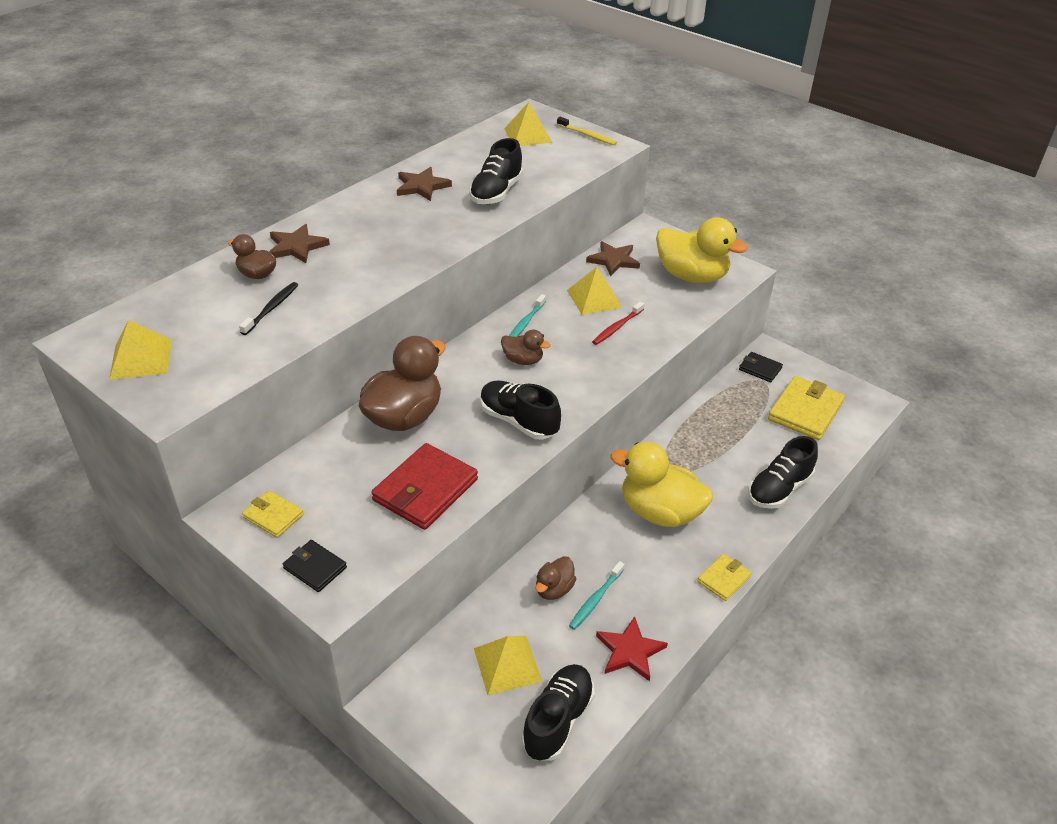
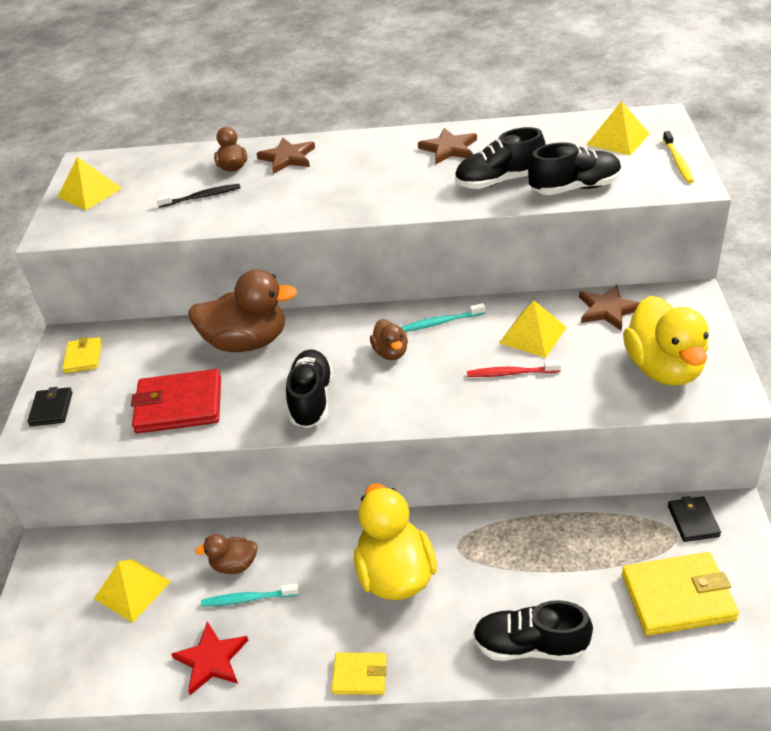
camera: 55 degrees right, 0 degrees up
(558, 720) = (101, 659): black shoe -> black shoe (575, 188)

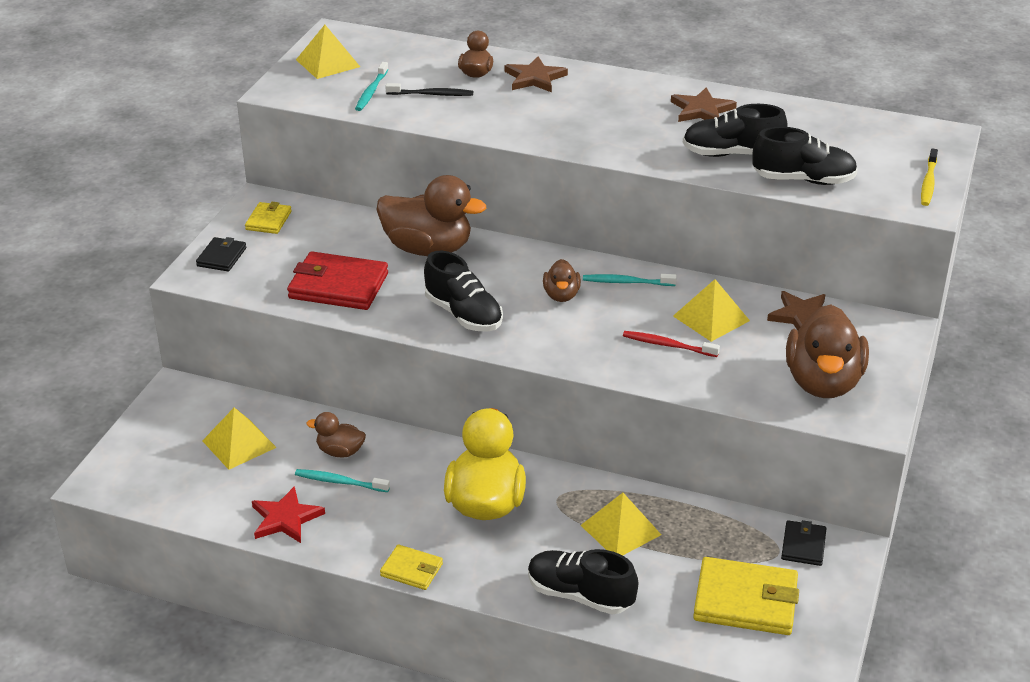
camera: 15 degrees right, 5 degrees down
(143, 209) = (371, 91): none -> turquoise toothbrush
(311, 399) = (463, 315): black shoe -> black shoe turned 120 degrees clockwise
(618, 139) = (883, 145): yellow pyramid -> yellow pyramid (620, 530)
(664, 368) = (823, 382): yellow duck -> brown duck

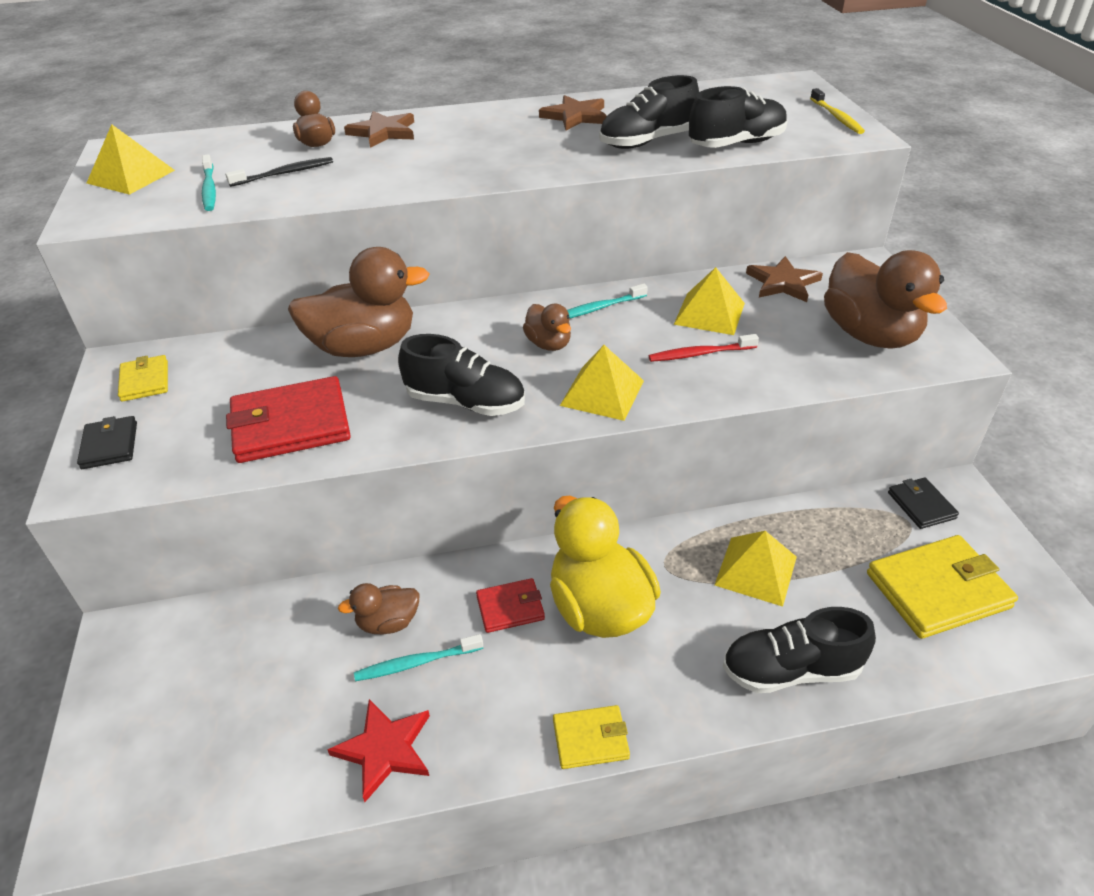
camera: 30 degrees left, 5 degrees up
(239, 444) = (253, 673): yellow pyramid -> yellow pyramid (602, 393)
(425, 477) = (510, 608): none -> red wallet

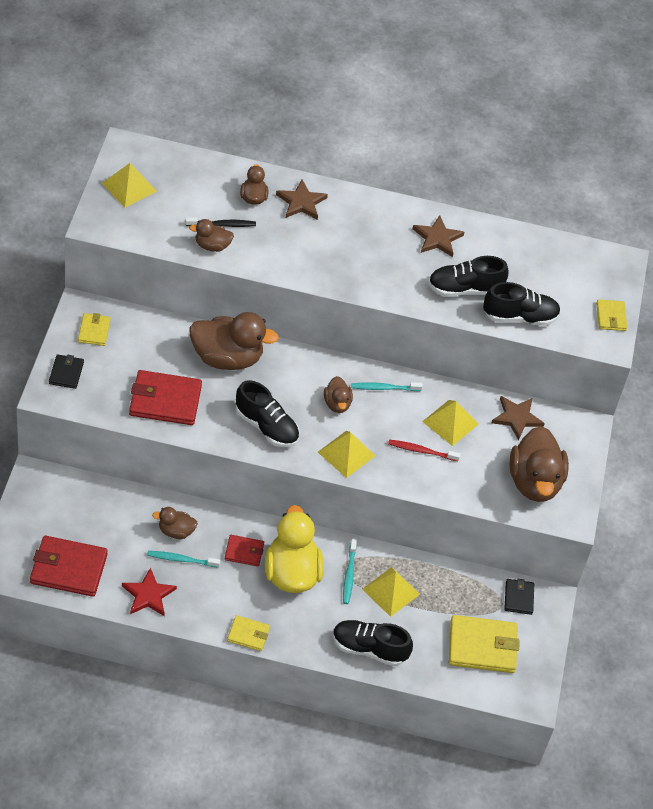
camera: 15 degrees right, 10 degrees up
(209, 189) = (172, 222): turquoise toothbrush -> turquoise toothbrush (349, 575)
(219, 768) = (68, 568): none -> red wallet
(279, 194) = (212, 246): none -> brown duck
(836, 117) = (611, 317): yellow toothbrush -> yellow wallet

